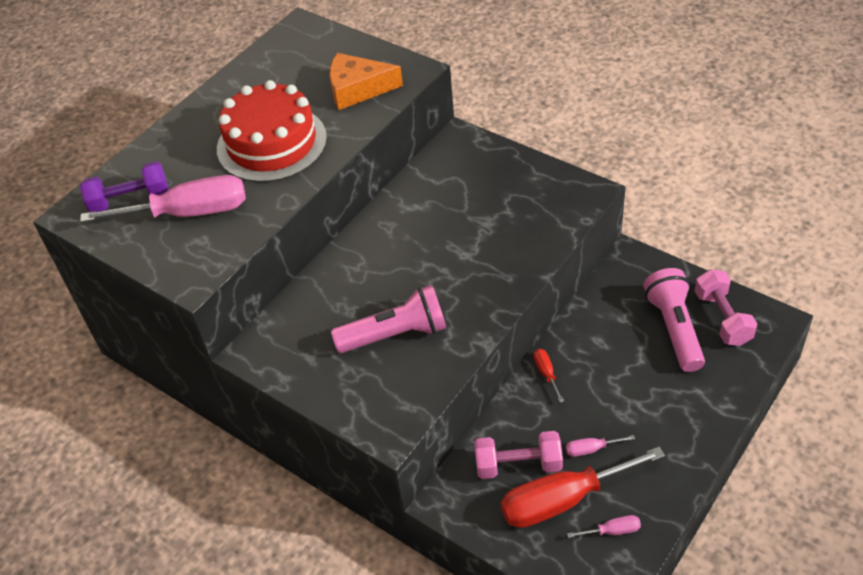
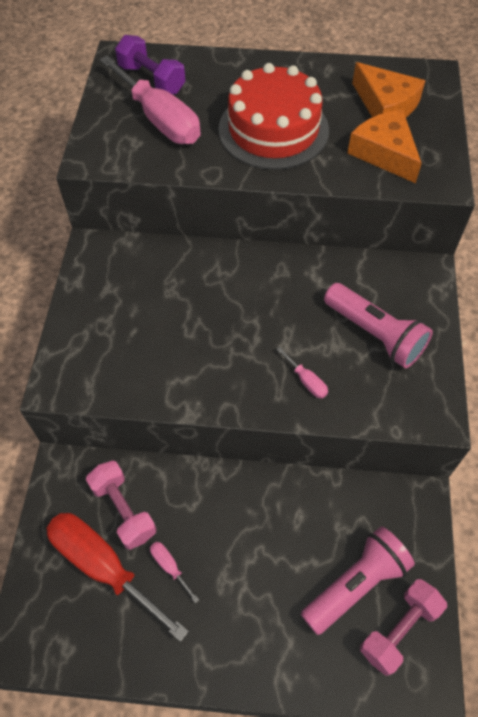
camera: 55 degrees right, 10 degrees up
(307, 67) = (385, 105): none -> orange cheese
(395, 334) = (162, 338): pink flashlight -> pink flashlight (375, 334)
(546, 373) = (235, 487): red screwdriver -> none
(612, 531) = (89, 627): pink screwdriver -> pink screwdriver (306, 381)

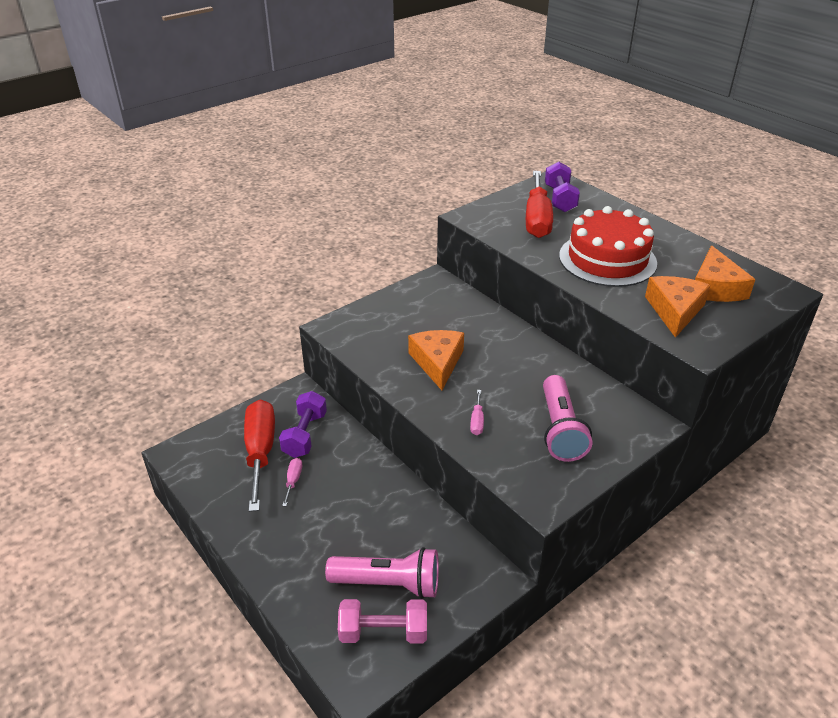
camera: 45 degrees right, 20 degrees down
(124, 510) = (305, 435): pink dumbbell -> purple dumbbell
(160, 119) = (537, 219): pink screwdriver -> red screwdriver
(204, 345) = (437, 362): none -> orange cheese

